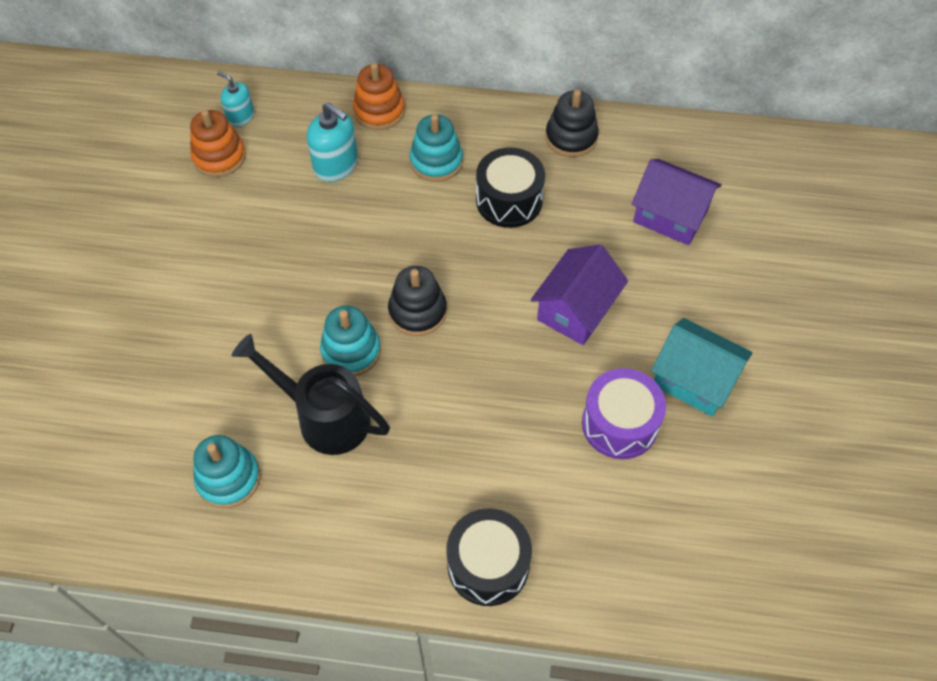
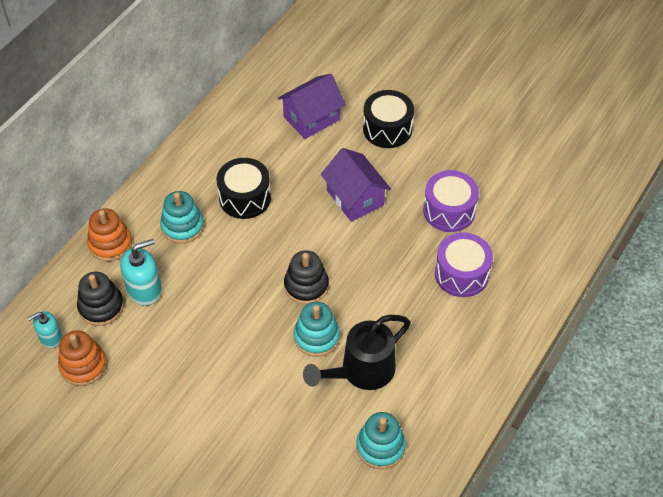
camera: 65 degrees left, 5 degrees down
(488, 565) = (511, 317): black drum -> black drum (387, 129)
(525, 477) = (461, 274): none -> purple drum
(571, 137) = (213, 141): black stacking toy -> black stacking toy (101, 307)
(694, 380) = (437, 161): turquoise house -> none

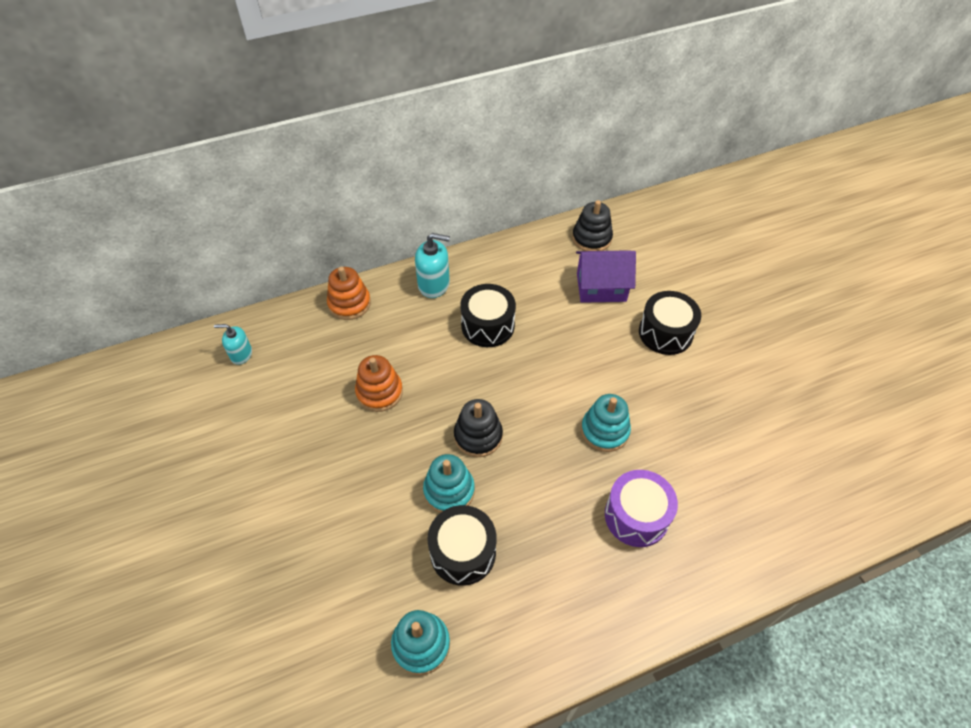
camera: 35 degrees right, 0 degrees up
(83, 365) = (243, 393): orange stacking toy -> orange stacking toy (379, 392)
(101, 307) = (298, 352): black stacking toy -> black stacking toy (591, 238)
(144, 289) = (343, 357): turquoise soap dispenser -> turquoise soap dispenser (434, 284)
(182, 226) = (417, 321): turquoise stacking toy -> turquoise stacking toy (604, 431)
(355, 198) = (586, 380): purple house -> none
(361, 371) = (463, 552): black watering can -> black drum
(449, 211) = (670, 444): purple drum -> none

